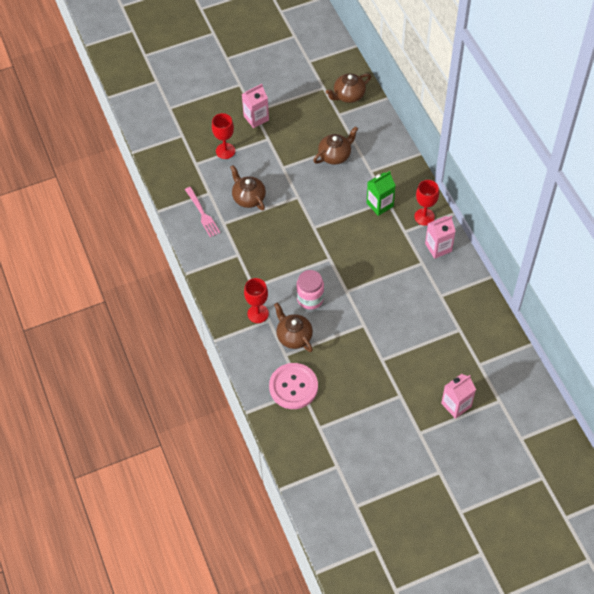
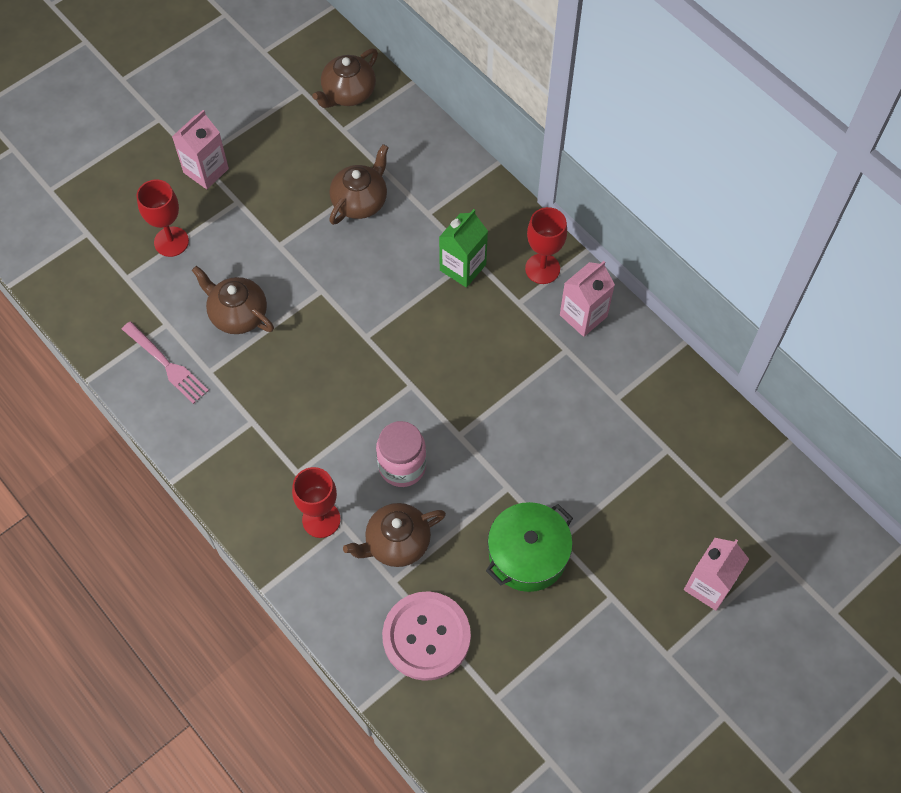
camera: 20 degrees left, 5 degrees up
(293, 336) = (396, 543): brown teapot -> brown teapot turned 60 degrees counterclockwise
(362, 362) = (527, 554): none -> green pot

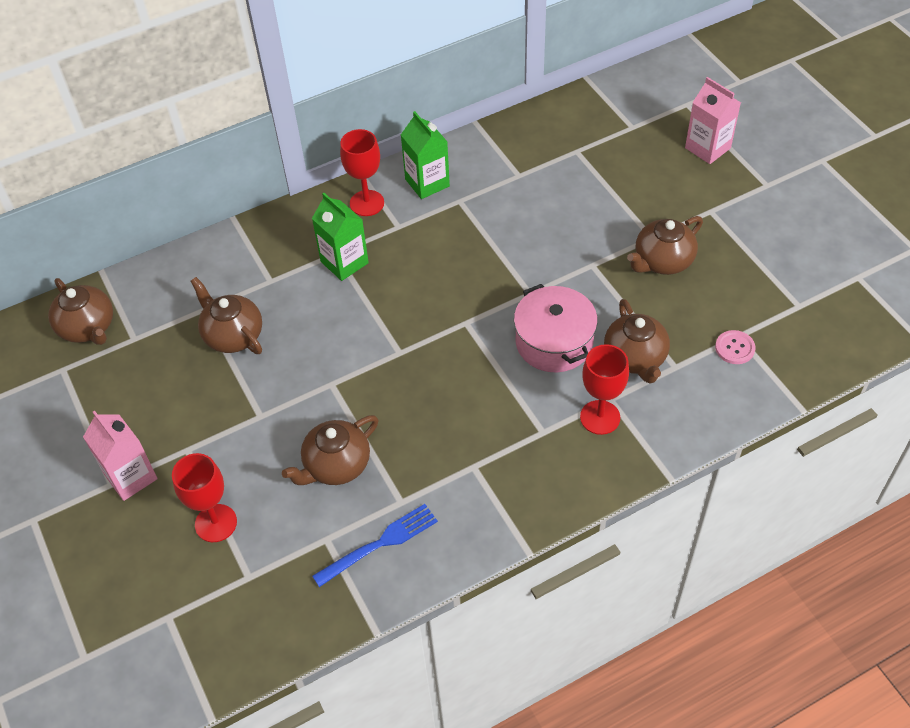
camera: 75 degrees left, 10 degrees down
(166, 364) = (379, 544): pink fork -> blue fork
(402, 466) = (554, 342): pink jar -> pink pot
(426, 636) = (734, 348): pink button -> pink button, size x0.46
(527, 554) = (662, 261): green pot -> brown teapot
(583, 316) = (427, 183): pink carton -> green carton

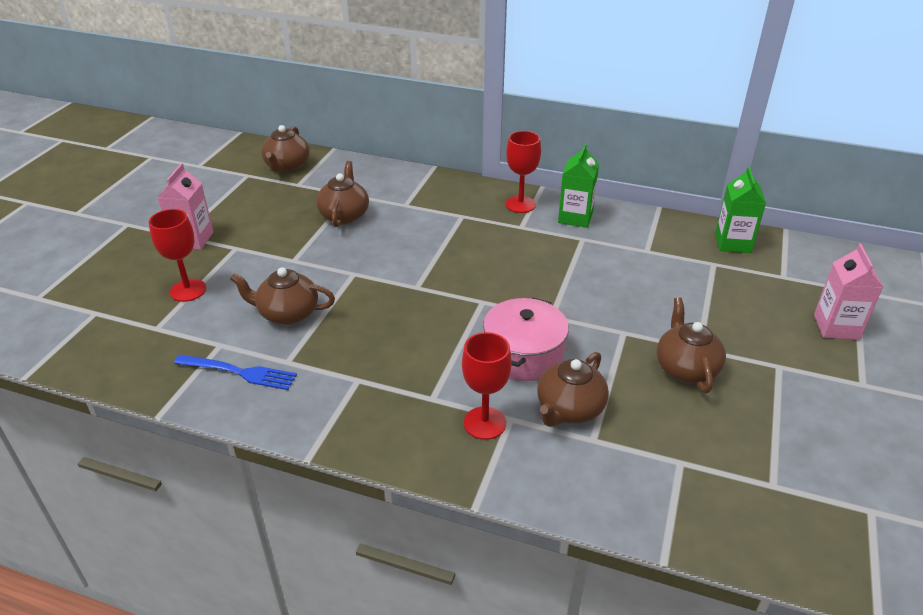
camera: 45 degrees right, 15 degrees down
(344, 262) = (460, 223): green carton -> green carton (733, 243)
(662, 261) = (685, 368): brown teapot -> brown teapot turned 75 degrees clockwise
(734, 348) = (664, 467): pink button -> none

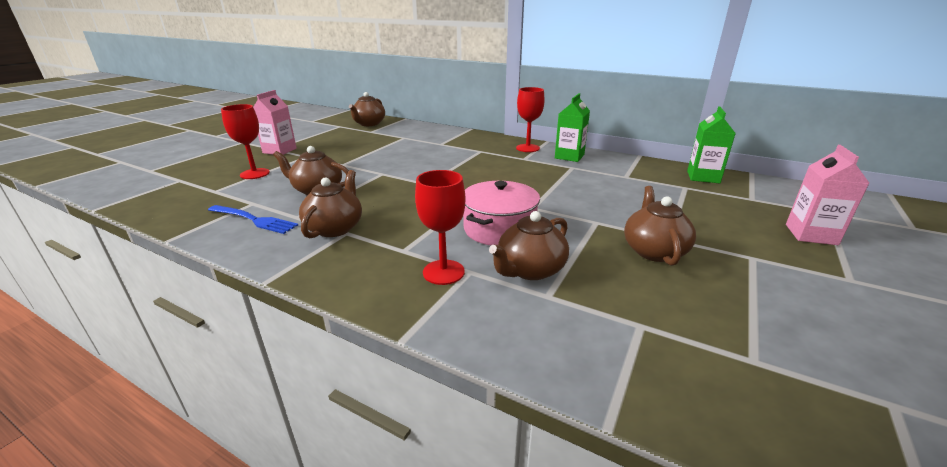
camera: 10 degrees right, 10 degrees down
(344, 215) = (393, 146): brown teapot -> brown teapot (335, 228)

